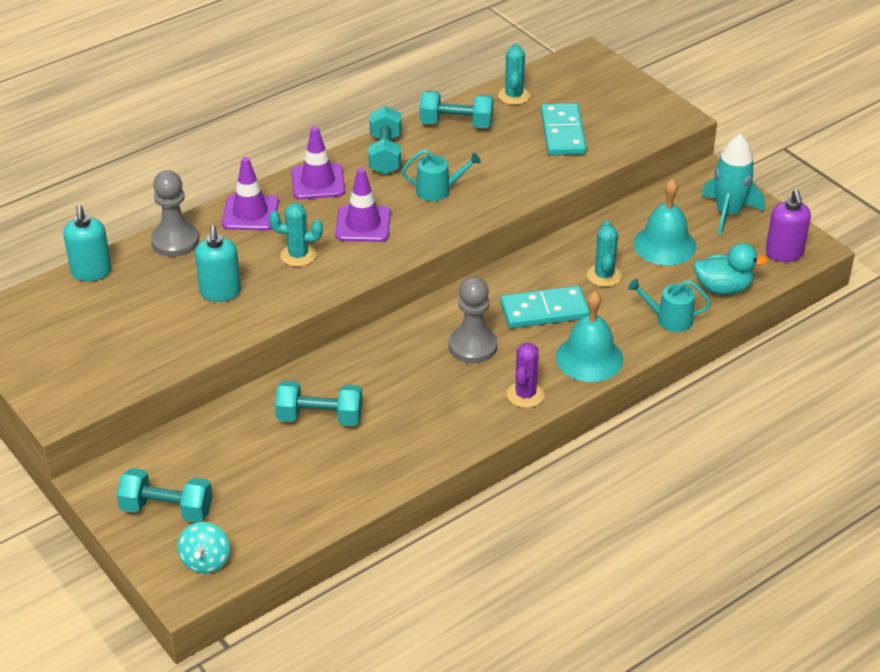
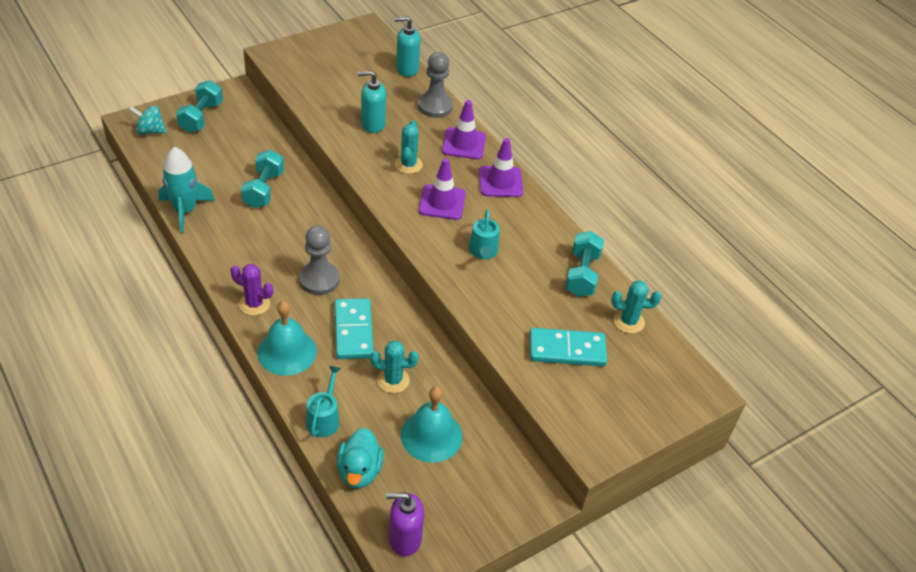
camera: 90 degrees right, 5 degrees up
(385, 154) = (536, 224): turquoise dumbbell -> none
(728, 213) = (476, 502): turquoise rocket -> turquoise rocket (185, 210)

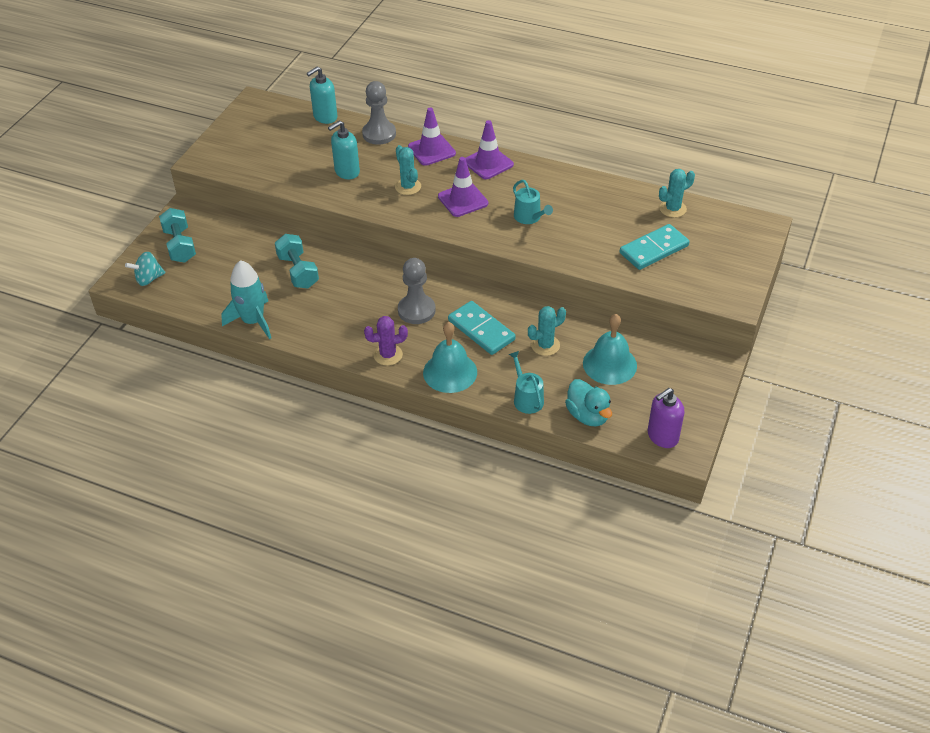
camera: 30 degrees left, 0 degrees up
(582, 274) = (611, 195): turquoise dumbbell -> none

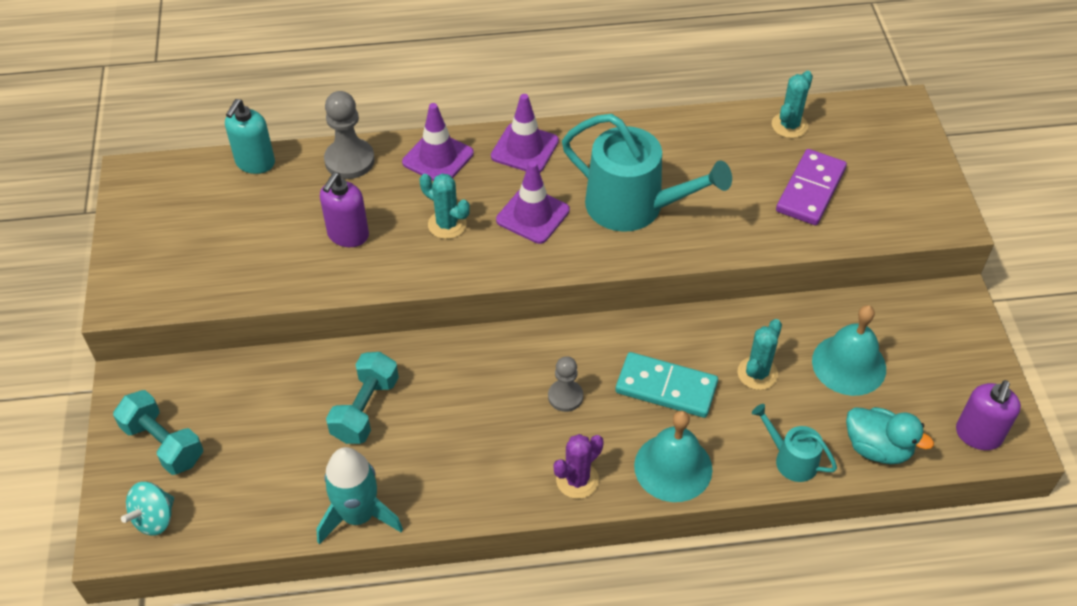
camera: 30 degrees left, 5 degrees up
(298, 271) = (365, 409): turquoise dumbbell -> turquoise dumbbell turned 75 degrees clockwise
(347, 172) = (348, 235): turquoise soap dispenser -> purple soap dispenser
(416, 310) = (565, 396): grey pawn -> grey pawn, size x0.64
(529, 217) = (633, 206): turquoise watering can -> turquoise watering can, size x2.00
(653, 249) = (810, 190): turquoise domino -> purple domino

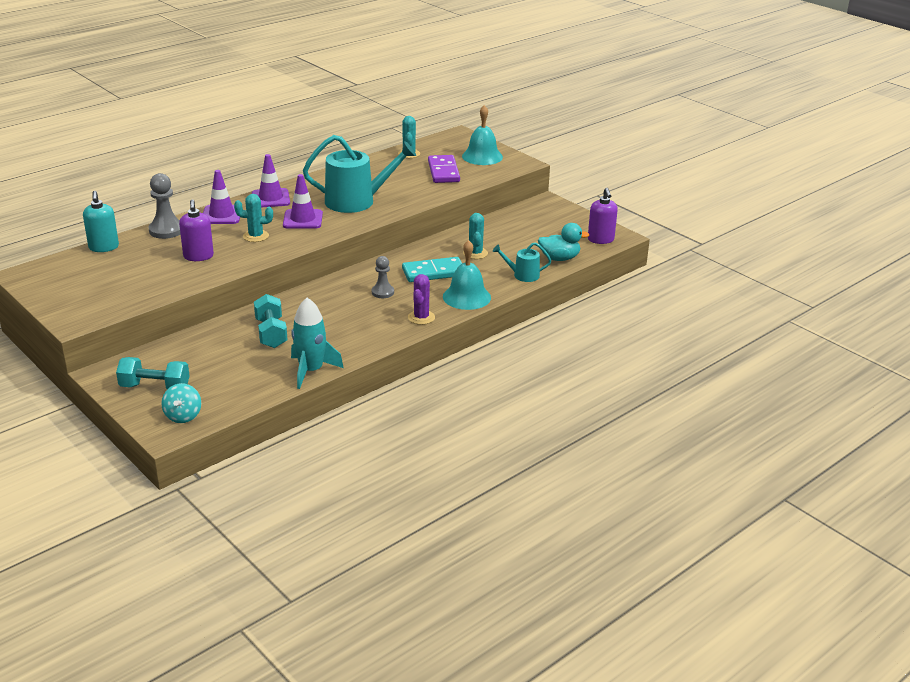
camera: 35 degrees left, 20 degrees down
(849, 364) = (517, 237): turquoise bell -> turquoise bell (482, 156)

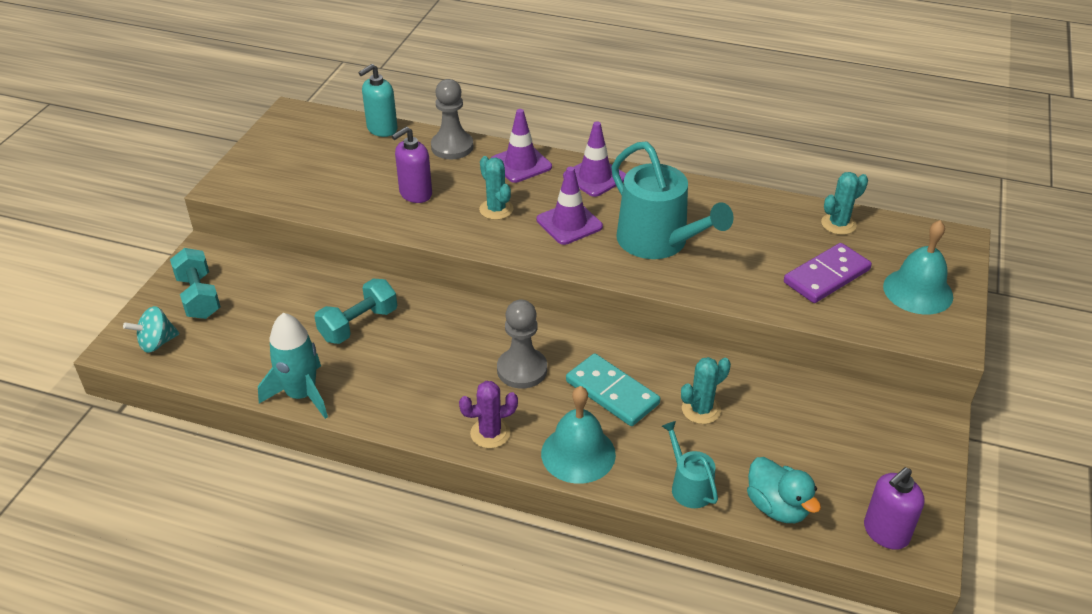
camera: 60 degrees right, 10 degrees up
(382, 292) = (522, 370): grey pawn -> grey pawn, size x1.55

